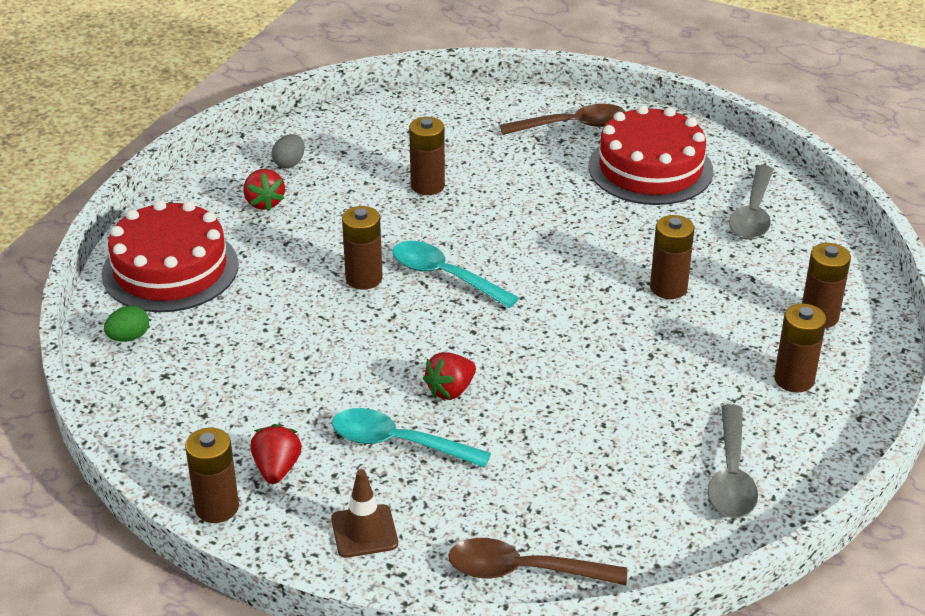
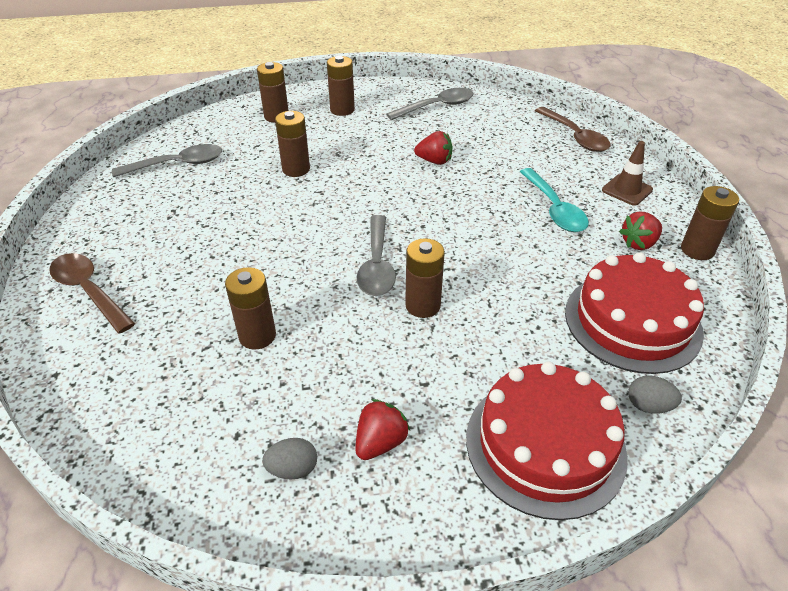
camera: 125 degrees left, 5 degrees up
(129, 337) = (648, 406): green egg -> grey egg
(444, 276) = (377, 265): turquoise spoon -> grey spoon
(450, 390) = (488, 210): red strawberry -> red strawberry (434, 161)
(650, 168) = (142, 224): red cake -> red cake (632, 321)

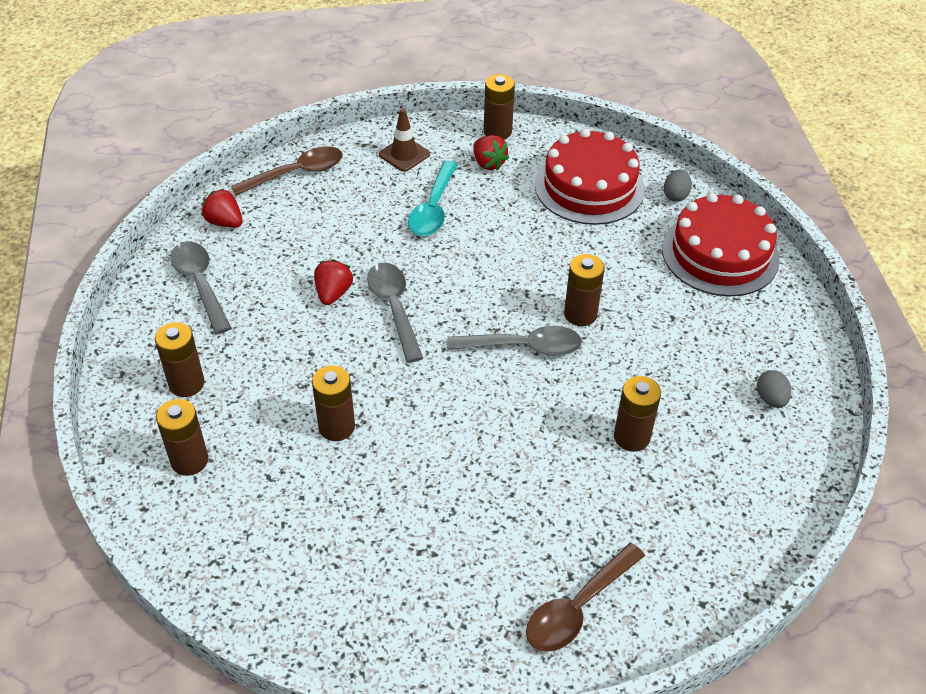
camera: 90 degrees left, 5 degrees up
(178, 164) = (308, 567): grey spoon -> grey spoon (394, 308)
(380, 442) = (735, 345): red strawberry -> red strawberry (225, 222)
(554, 209) = (433, 209): turquoise spoon -> turquoise spoon turned 120 degrees clockwise

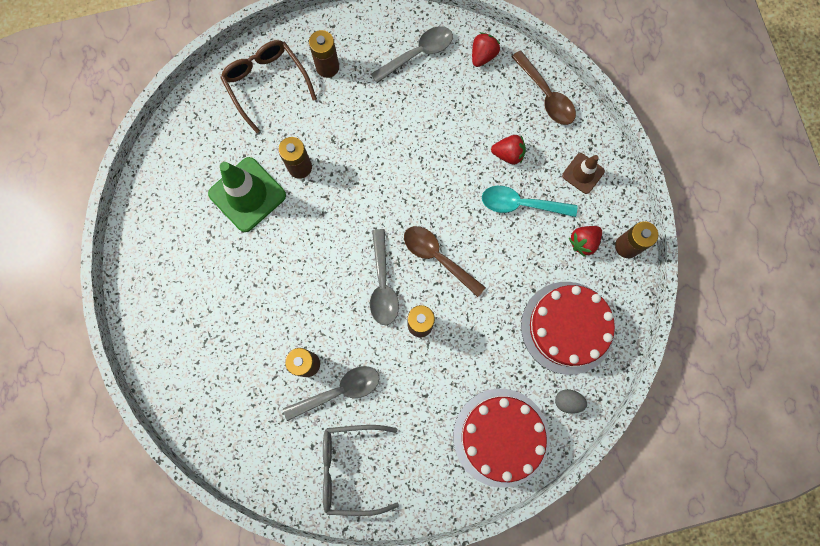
camera: 85 degrees right, 30 degrees up
(189, 460) = (266, 84): brown battery -> brown glasses
(333, 293) = (420, 145): red strawberry -> red strawberry (508, 154)
(367, 495) = (247, 194): none -> green traffic cone
(394, 308) = (410, 189): grey spoon -> grey spoon (339, 391)
(577, 608) = (174, 331): brown spoon -> brown spoon (437, 257)
(770, 399) = (351, 468): grey egg -> grey glasses

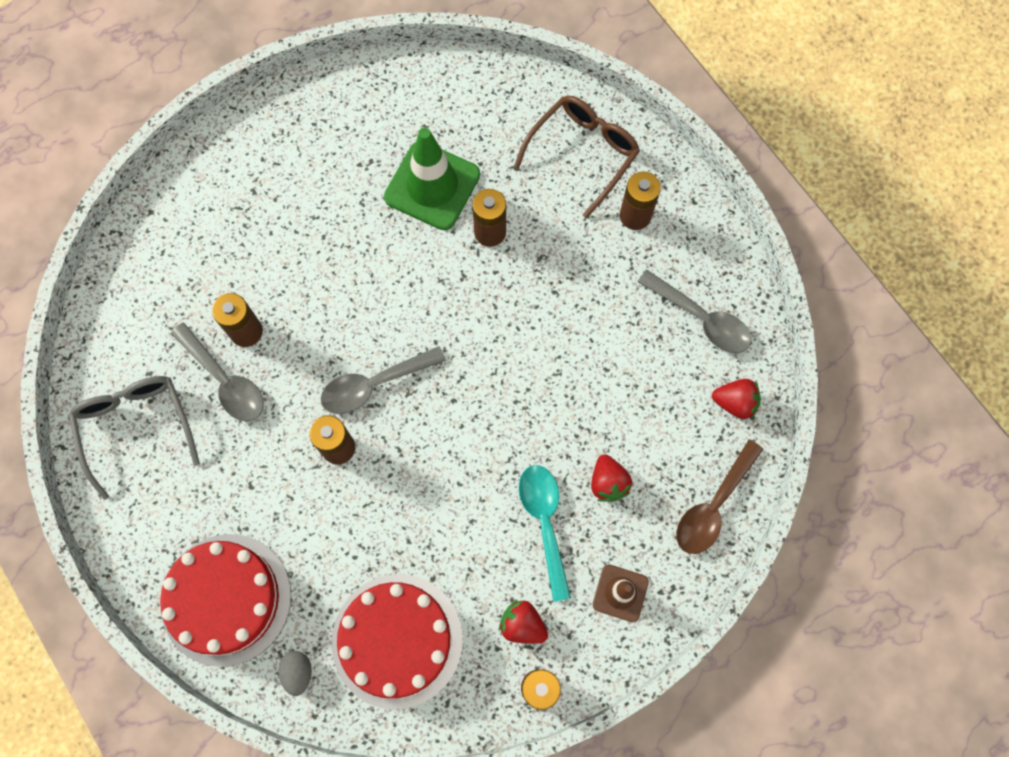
camera: 70 degrees right, 5 degrees down
(437, 257) = (433, 439): brown spoon -> none

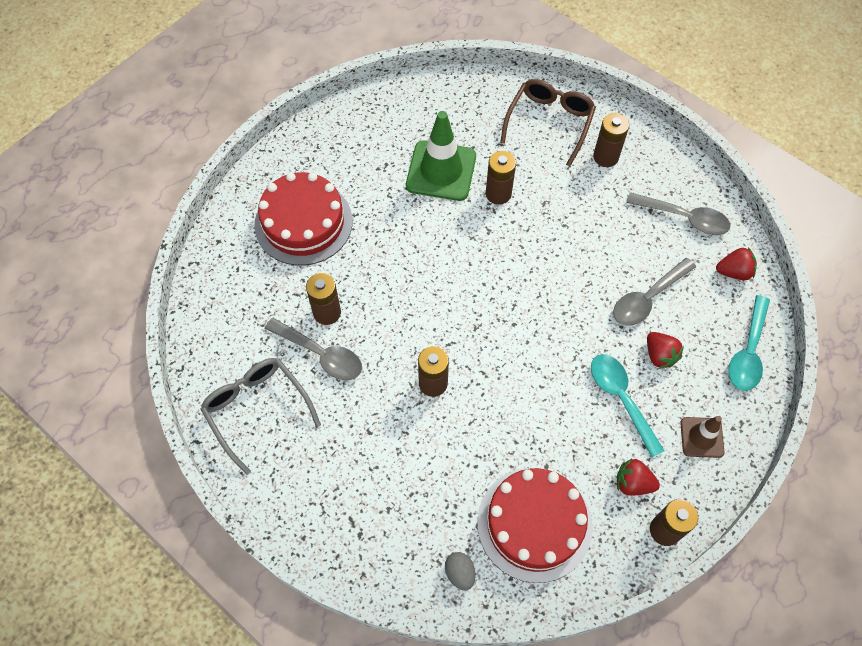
camera: 15 degrees left, 10 degrees down
(226, 599) = (378, 529): red cake -> red cake (303, 223)
(374, 384) = (446, 327): grey spoon -> grey spoon (647, 298)
(713, 506) = (748, 352): brown spoon -> turquoise spoon

